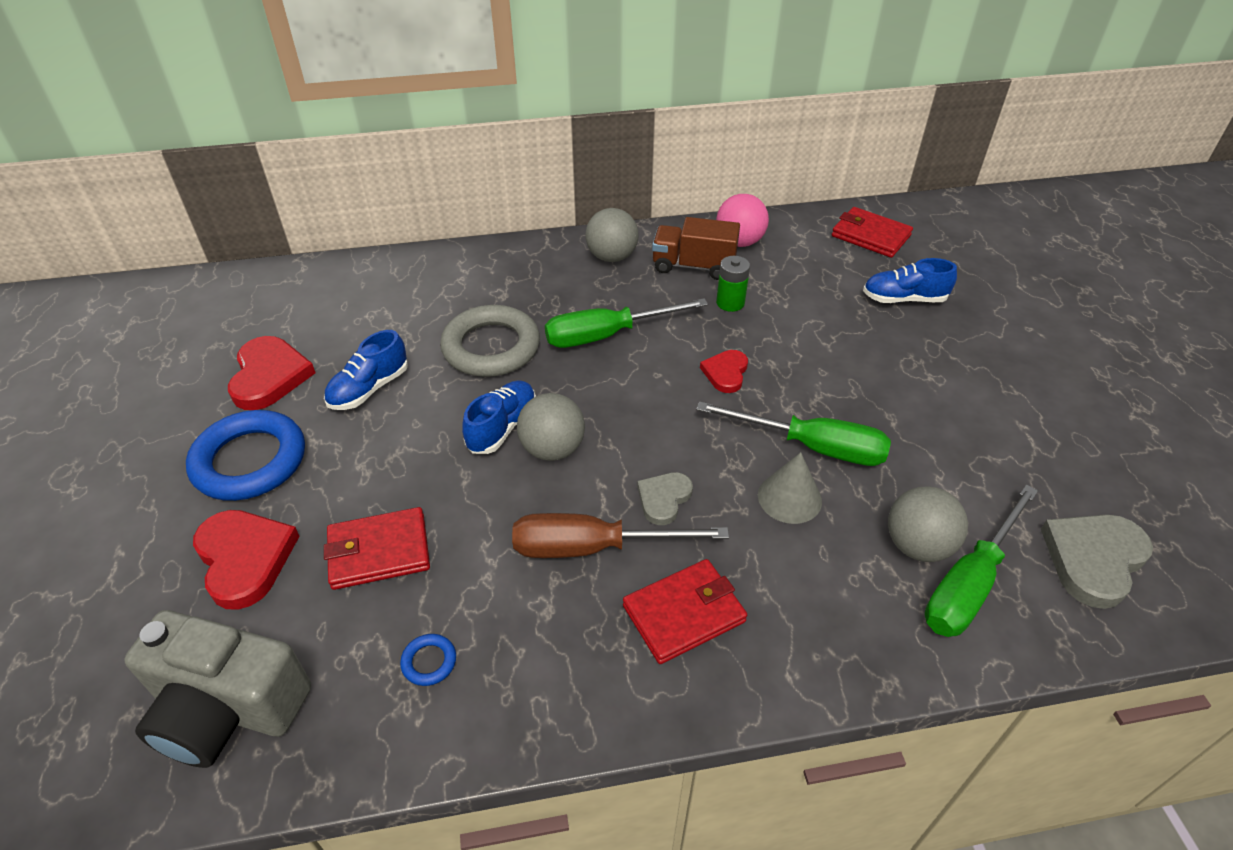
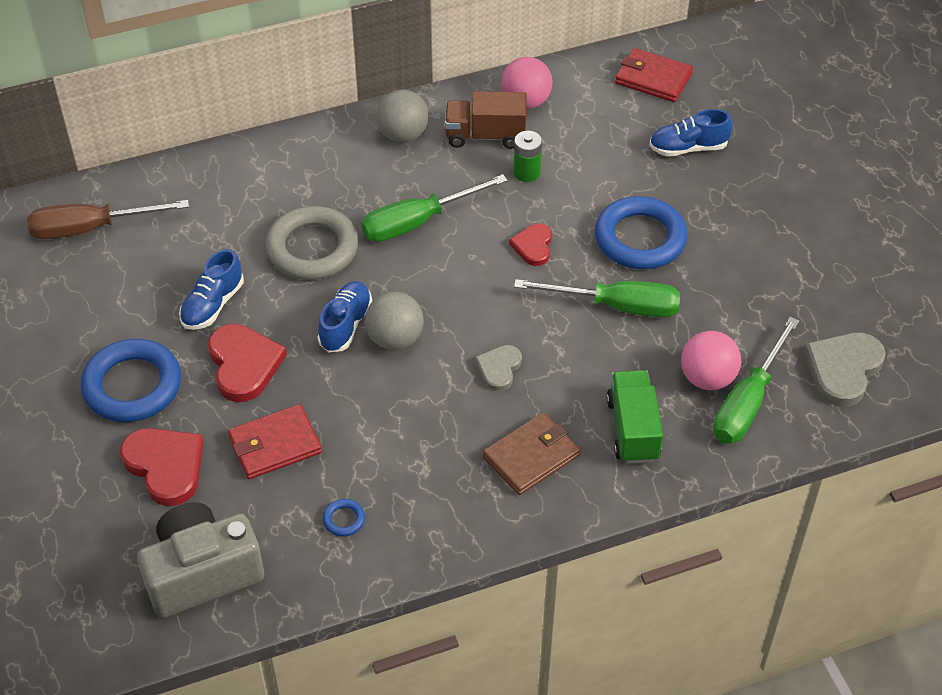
camera: 10 degrees left, 5 degrees up
(227, 708) = (202, 573): grey camera -> grey camera turned 150 degrees clockwise
(269, 376) = (114, 305): red heart -> red heart (244, 365)
(593, 547) = (449, 417): brown screwdriver -> brown screwdriver (91, 228)
(684, 614) = (531, 456): red wallet -> brown wallet
(789, 498) = (602, 353): grey cone -> none
(817, 597) = (632, 429): none -> green truck
(845, 379) = (640, 238): none -> blue ring
(917, 545) = (707, 378): grey ball -> pink ball

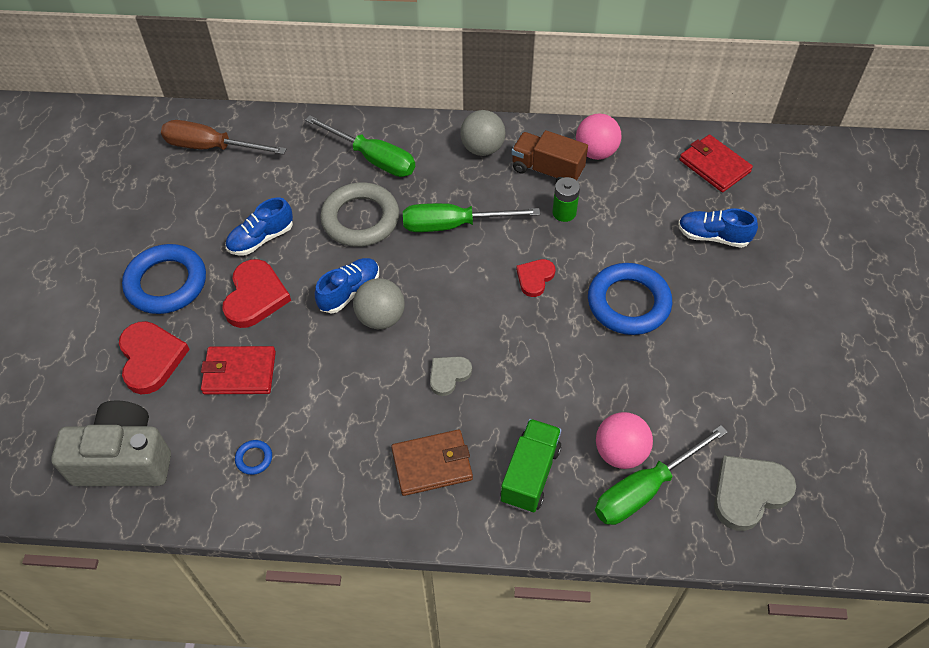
camera: 25 degrees right, 5 degrees up
(617, 306) = (576, 356): green screwdriver -> green screwdriver (373, 159)

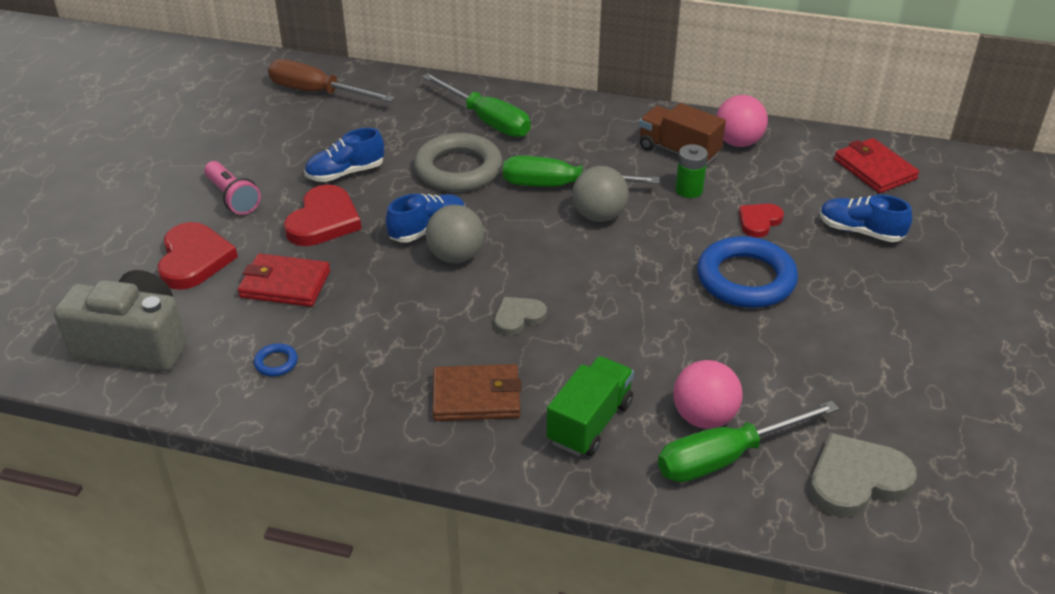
camera: 10 degrees right, 15 degrees down
(166, 283) = (232, 198): blue ring -> pink flashlight
(482, 148) = (610, 125): grey ball -> grey ball (599, 216)
(535, 278) = (641, 243): red heart -> red heart (759, 221)

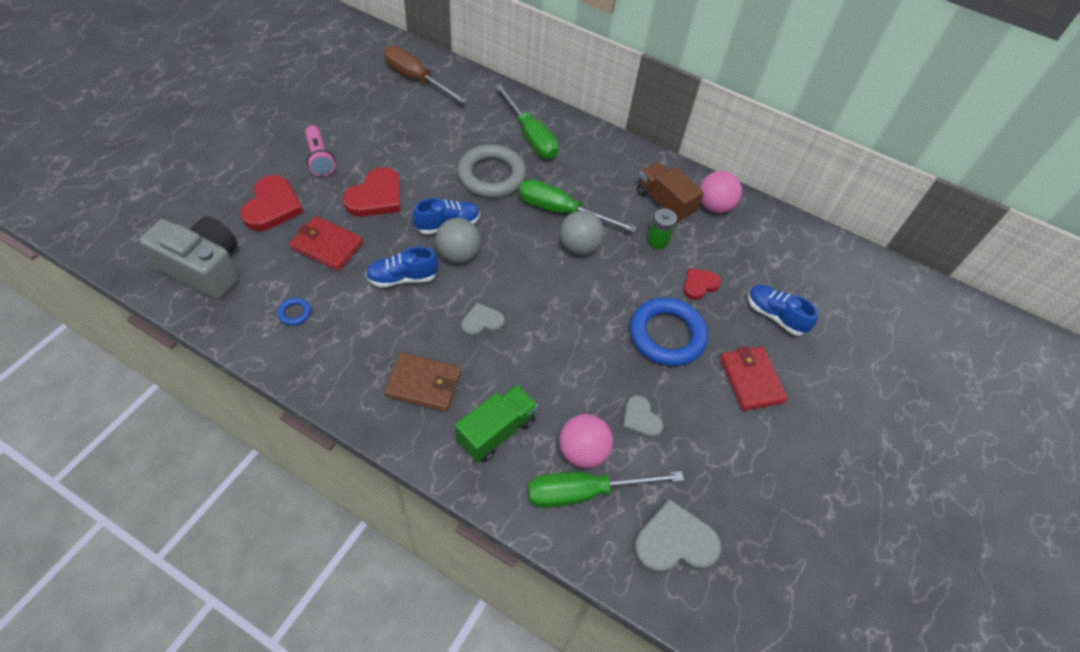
camera: 10 degrees right, 15 degrees up
(345, 173) = (408, 158): blue shoe -> blue shoe (402, 278)
(756, 368) = (640, 419): none -> grey heart
(874, 169) = (812, 260): red wallet -> red wallet (751, 380)

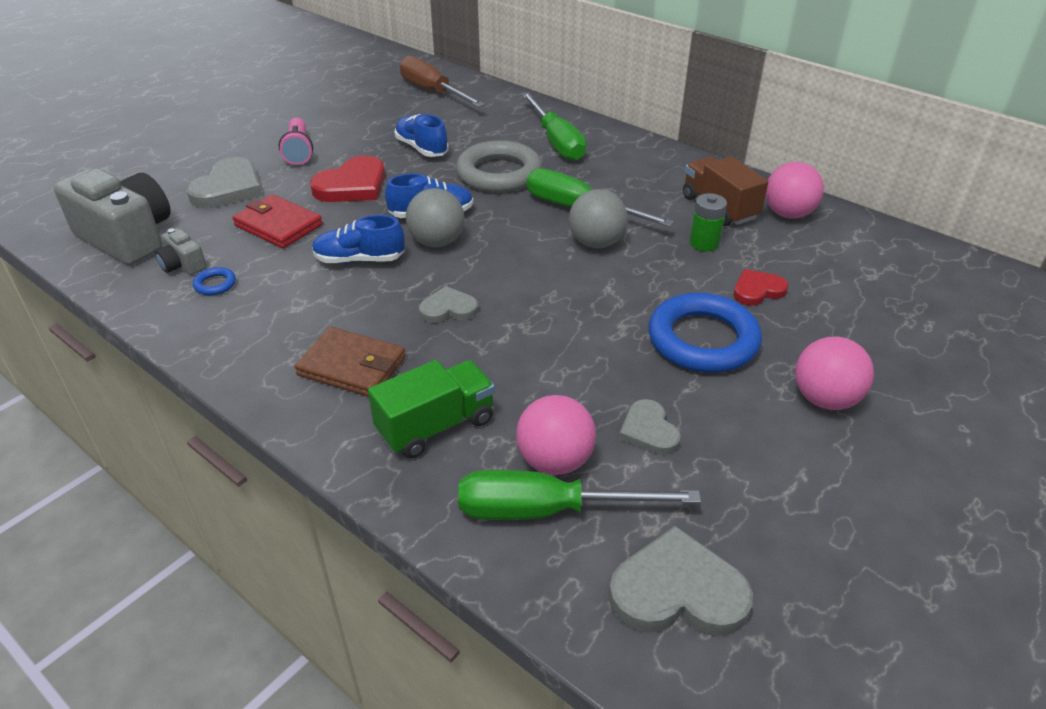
camera: 15 degrees right, 15 degrees down
(262, 295) = (183, 265): none -> grey camera
(272, 206) = (228, 188): red heart -> grey heart
(751, 380) = (825, 399): red wallet -> pink ball
(775, 315) = (867, 330): blue shoe -> blue shoe (422, 148)

